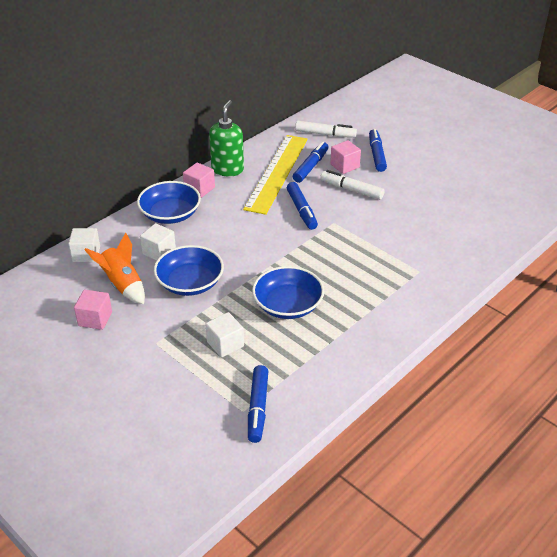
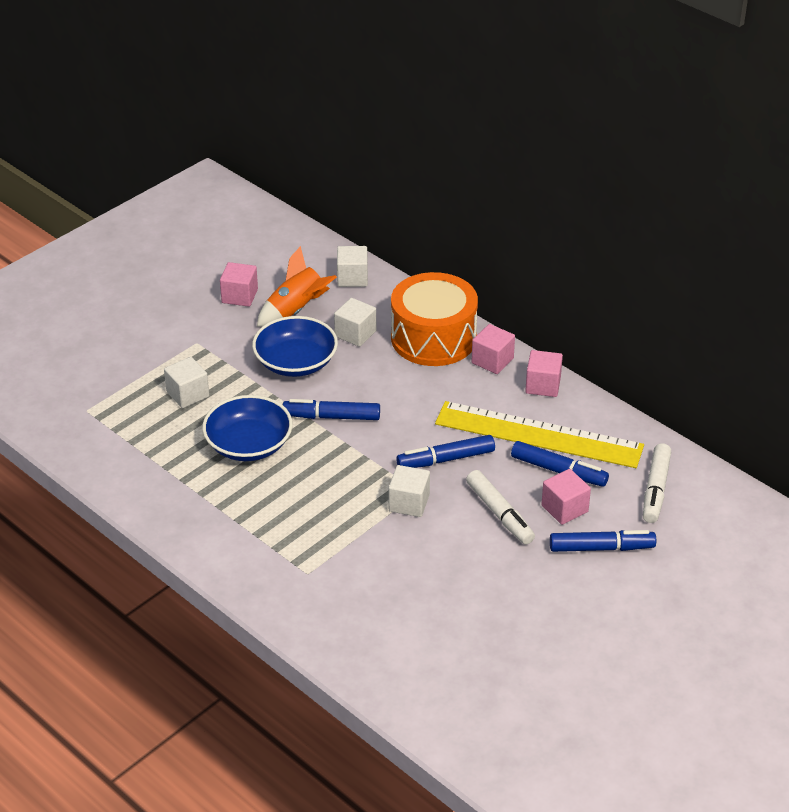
camera: 90 degrees right, 0 degrees up
(170, 214) = (433, 338): blue bowl -> orange drum
(227, 169) = (543, 385): green soap dispenser -> pink cube
(258, 408) = (88, 421): blue marker -> blue marker (332, 417)
(345, 226) = (409, 503): none -> white cube
(351, 190) = (499, 513): white marker -> white marker turned 120 degrees clockwise

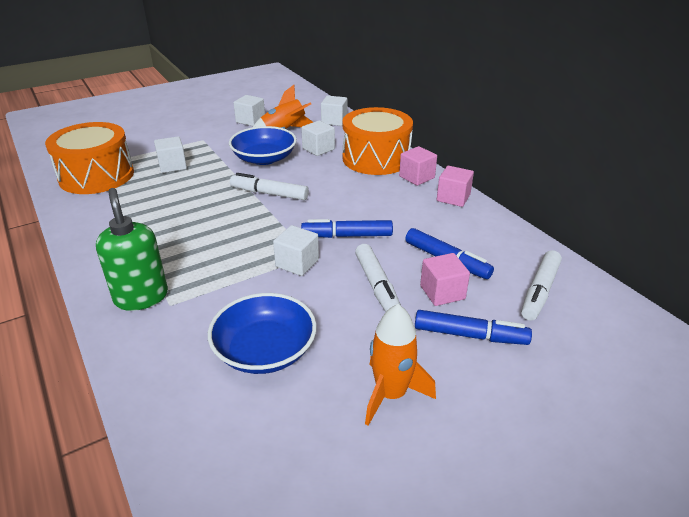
camera: 15 degrees right, 5 degrees down
(104, 427) = (97, 176): none -> orange drum
(239, 296) = (250, 120): pink cube -> white cube
(248, 444) = (192, 201): blue bowl -> blue bowl (265, 350)
(273, 571) = (141, 297): none -> green soap dispenser
(332, 417) = (269, 194): blue marker -> white marker
(538, 435) = (437, 231): yellow ruler -> none
(549, 614) = (391, 394): none -> orange rocket

